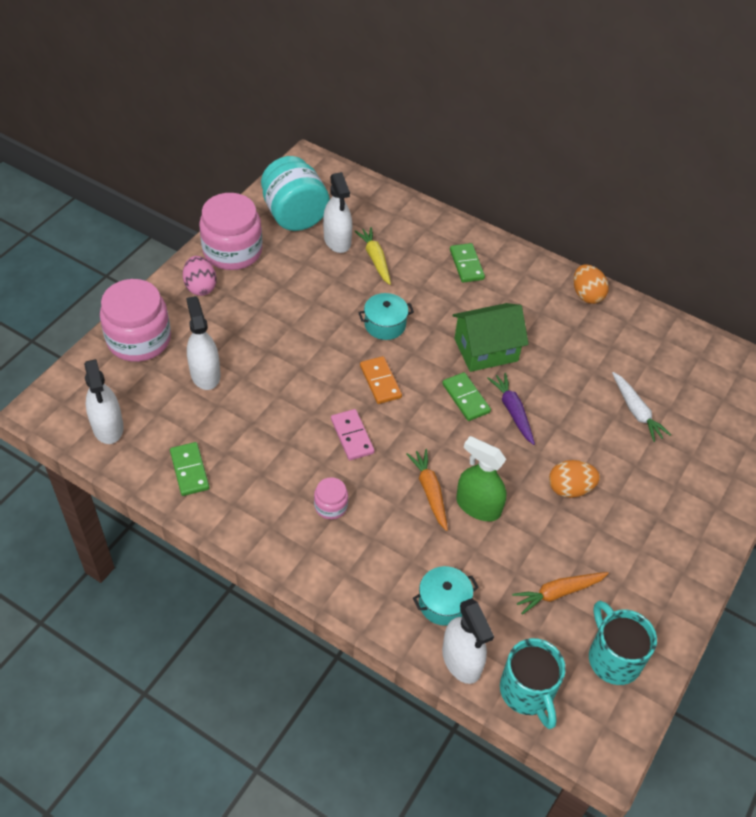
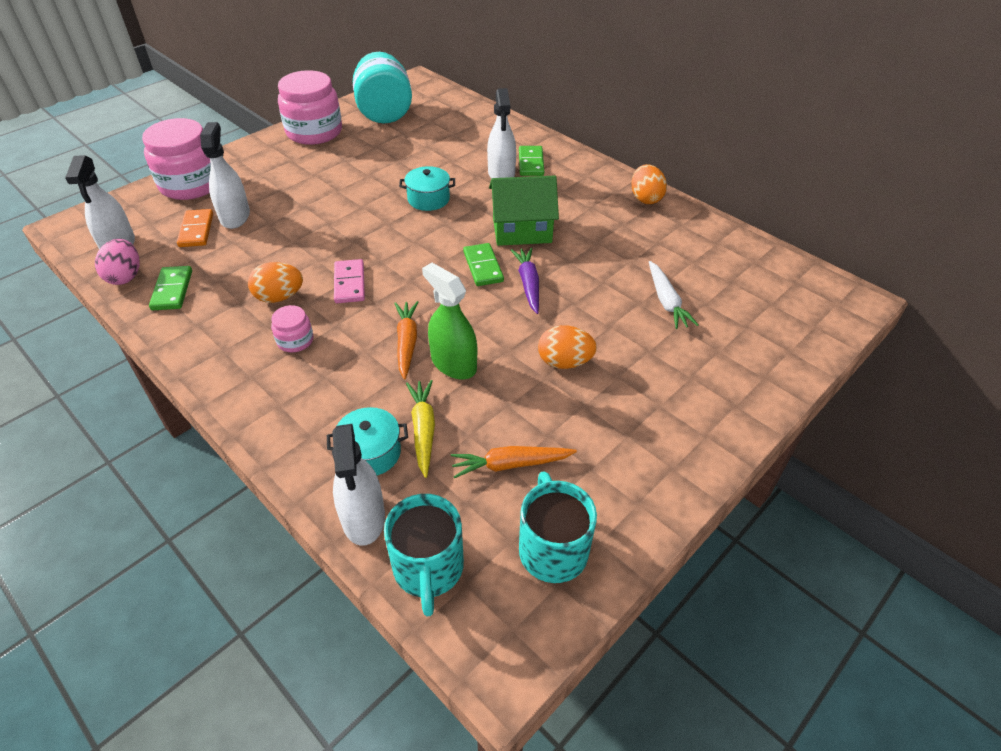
camera: 15 degrees right, 5 degrees down
(200, 287) = (270, 153): pink egg -> pink egg (125, 276)
(294, 462) = (279, 297): none -> orange egg
(337, 240) = (414, 134): white spray bottle -> white spray bottle (501, 173)
(375, 259) = (443, 150): yellow carrot -> yellow carrot (423, 430)
(380, 382) = (401, 242): orange domino -> orange domino (196, 230)

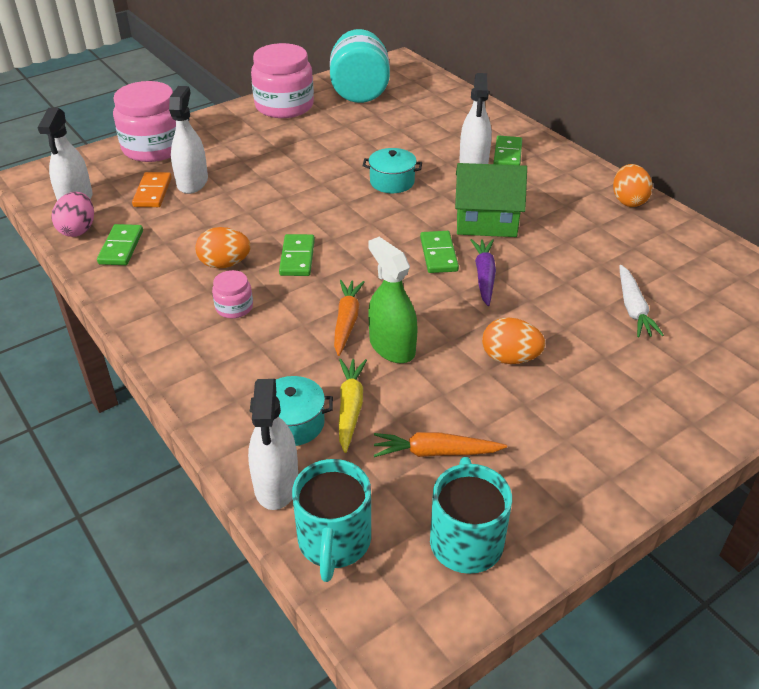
camera: 10 degrees right, 5 degrees down
(349, 283) = (297, 257): pink domino -> green domino

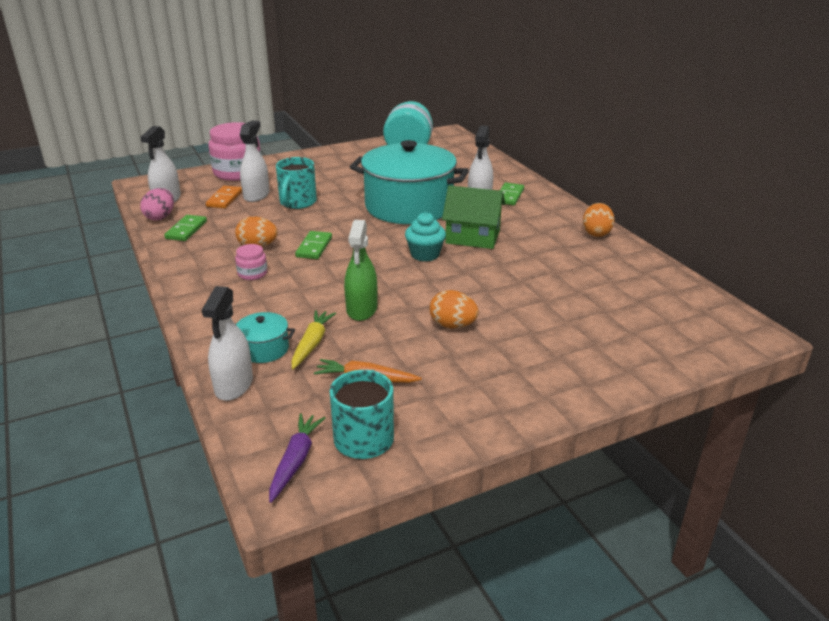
camera: 10 degrees right, 10 degrees down
(284, 106) = (347, 154): pink jar -> none
(334, 542) = (261, 427): turquoise mug -> turquoise mug (297, 203)
(347, 321) = (334, 290): orange carrot -> none
(392, 182) = (409, 206): turquoise pot -> turquoise pot, size x2.45
(392, 347) = (362, 309): green spray bottle -> green spray bottle turned 150 degrees counterclockwise
(438, 254) = (425, 254): green domino -> turquoise cupcake
(484, 276) = (455, 271): purple carrot -> purple carrot (295, 461)
(633, 308) = (569, 303): white carrot -> none

